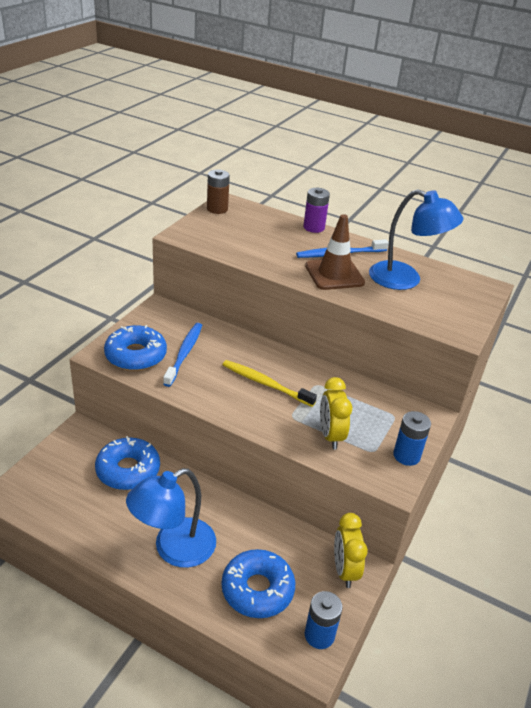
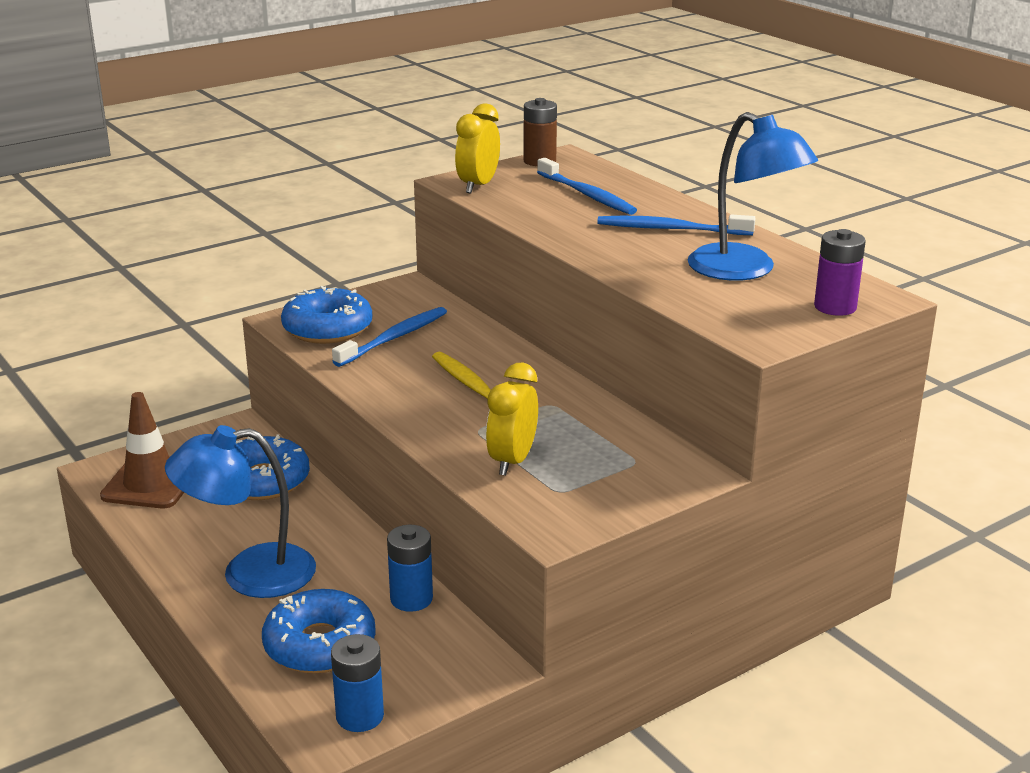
camera: 30 degrees right, 10 degrees down
(269, 233) = (587, 195): none -> blue toothbrush
(314, 227) = (665, 197): purple battery -> purple battery (835, 307)
(334, 274) = (634, 249): brown traffic cone -> brown traffic cone (150, 484)
(344, 570) = (461, 660): yellow clock -> yellow clock (478, 186)
(406, 455) = (606, 507): blue battery -> blue battery (411, 599)

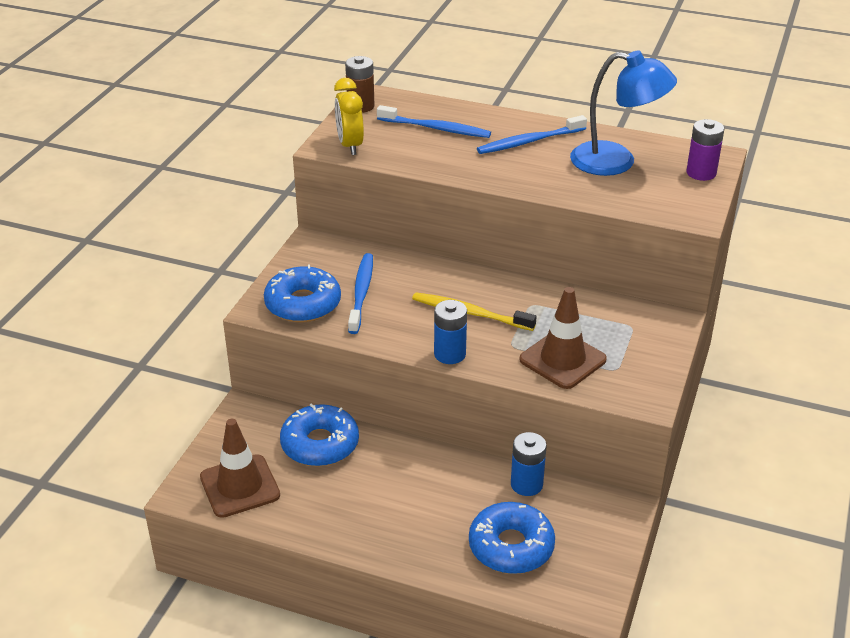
camera: 35 degrees left, 10 degrees up
(249, 574) = (402, 520): blue lamp -> none
(360, 716) = (592, 580): blue battery -> blue battery (450, 354)
(512, 461) = (562, 360): yellow clock -> brown traffic cone

